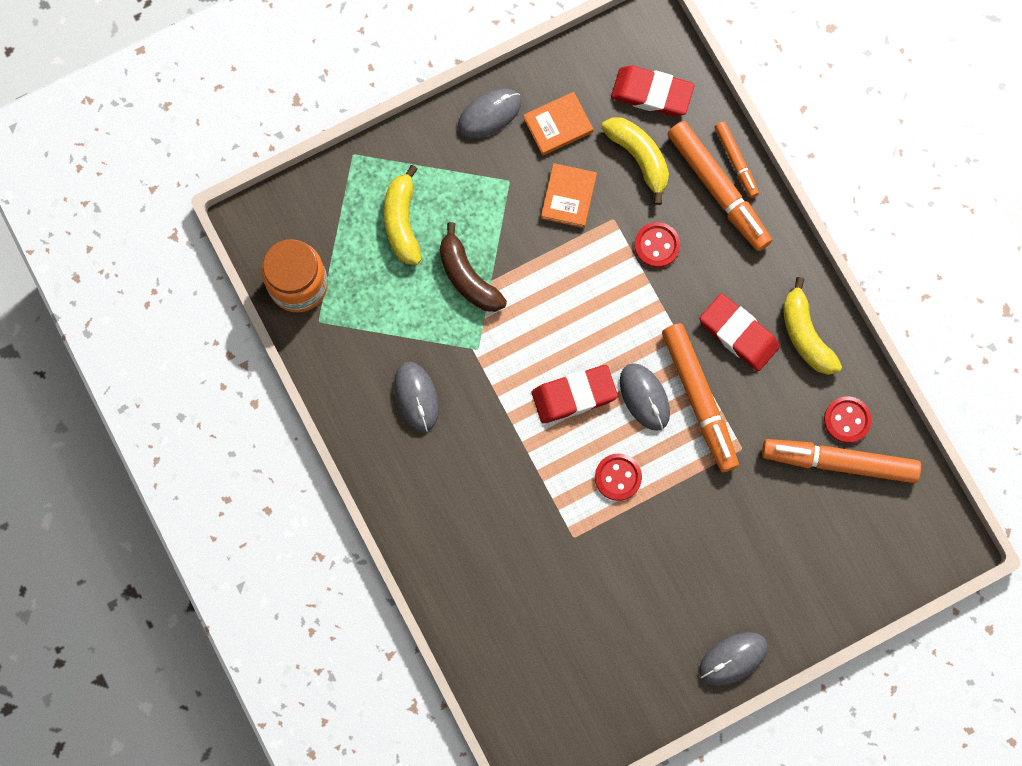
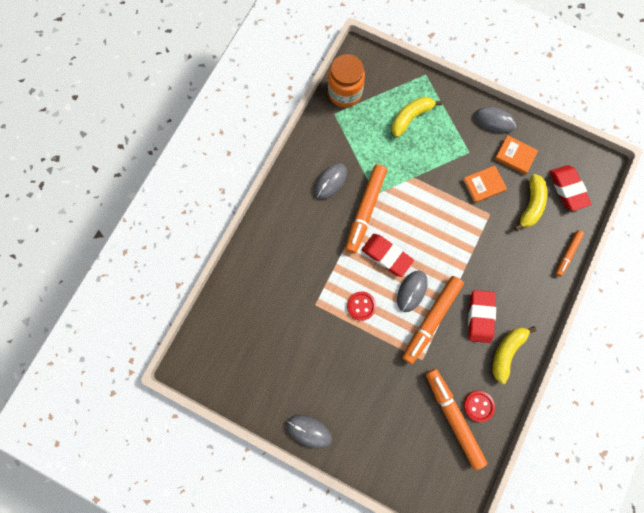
camera: 55 degrees right, 0 degrees up
(467, 277) = (407, 165): brown banana -> none
(657, 245) = (493, 244): red button -> none
(718, 189) = (546, 255): orange marker -> orange marker (365, 210)

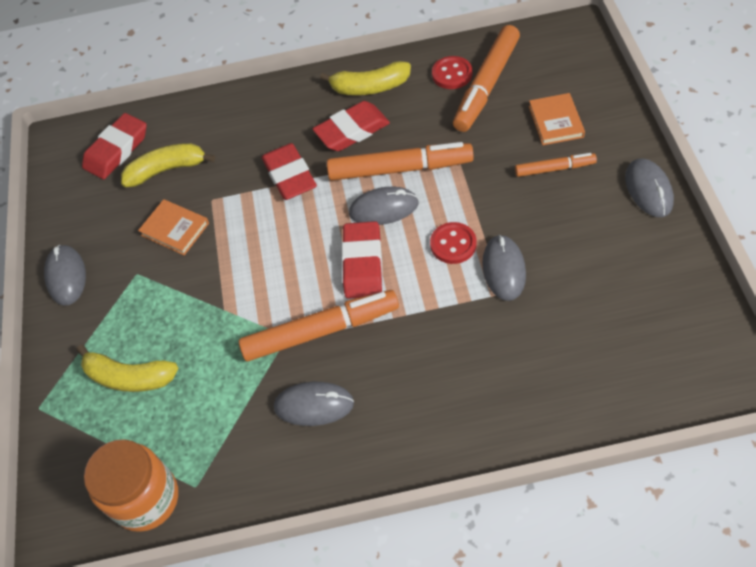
camera: 120 degrees left, 20 degrees down
(327, 317) = (503, 269): none -> grey mouse
(474, 262) = (289, 176): none -> red eraser
(515, 156) = (106, 224): orange book -> orange book (556, 121)
(567, 254) = (204, 105): orange marker -> orange marker (554, 169)

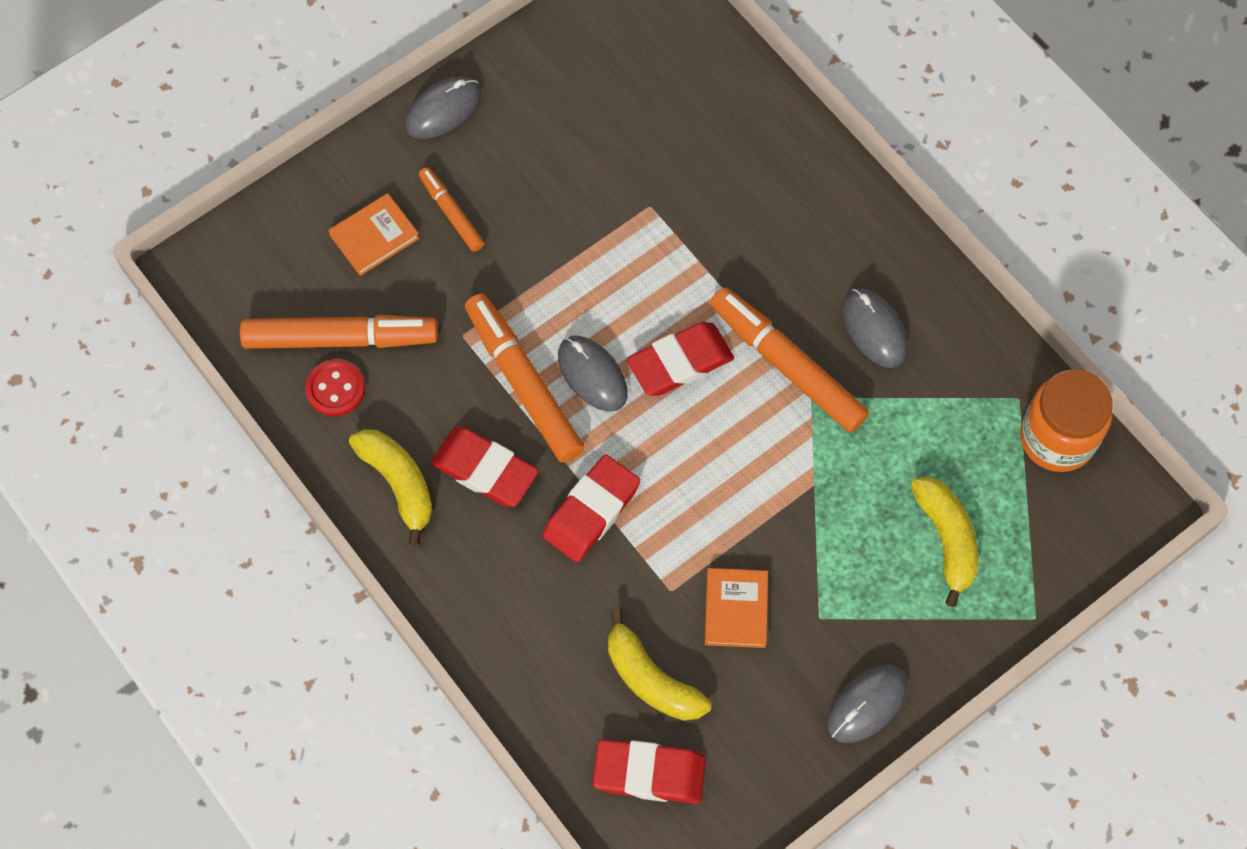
camera: 125 degrees left, 10 degrees up
(453, 244) = (609, 278): red button -> none
(503, 269) = (618, 215): grey mouse -> none

